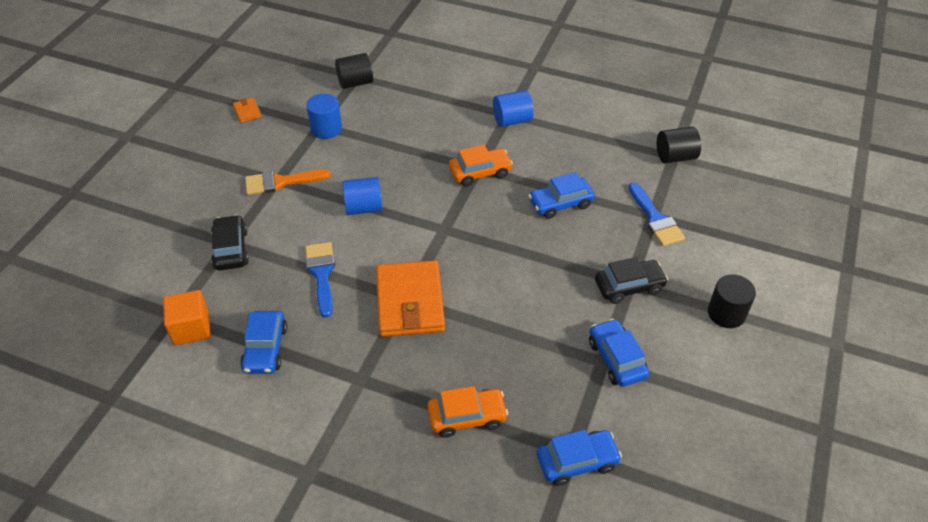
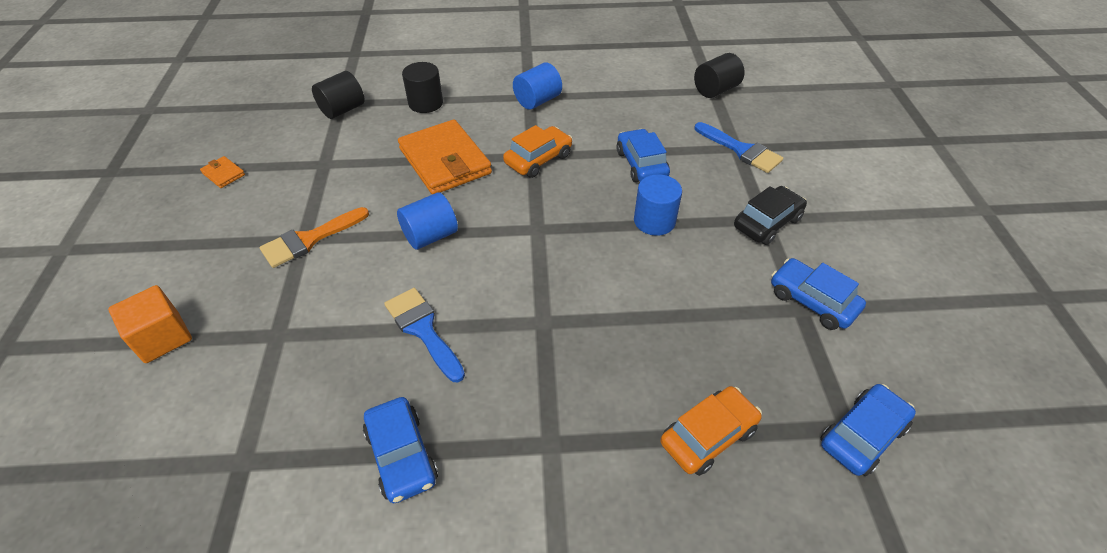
camera: 25 degrees left, 0 degrees up
(191, 328) = (278, 470): orange cube -> orange cube (162, 337)
(231, 249) = (284, 342): black car -> none
(326, 129) = (335, 165): blue cylinder -> blue cylinder (654, 221)
(410, 302) = (551, 323): orange wallet -> orange wallet (445, 161)
(560, 203) = (641, 164): blue car -> blue car turned 120 degrees clockwise
(726, 313) = (873, 216): black cylinder -> black cylinder (425, 103)

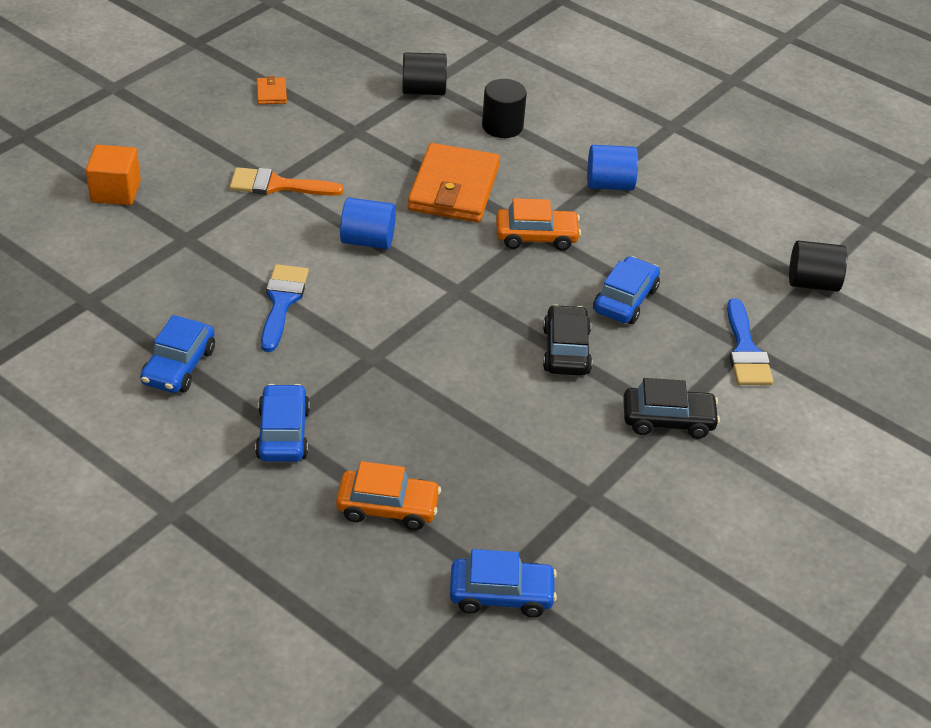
camera: 40 degrees right, 5 degrees down
(654, 221) = (566, 350): blue cylinder -> black car
(812, 301) = (609, 497): blue car -> blue car (283, 433)

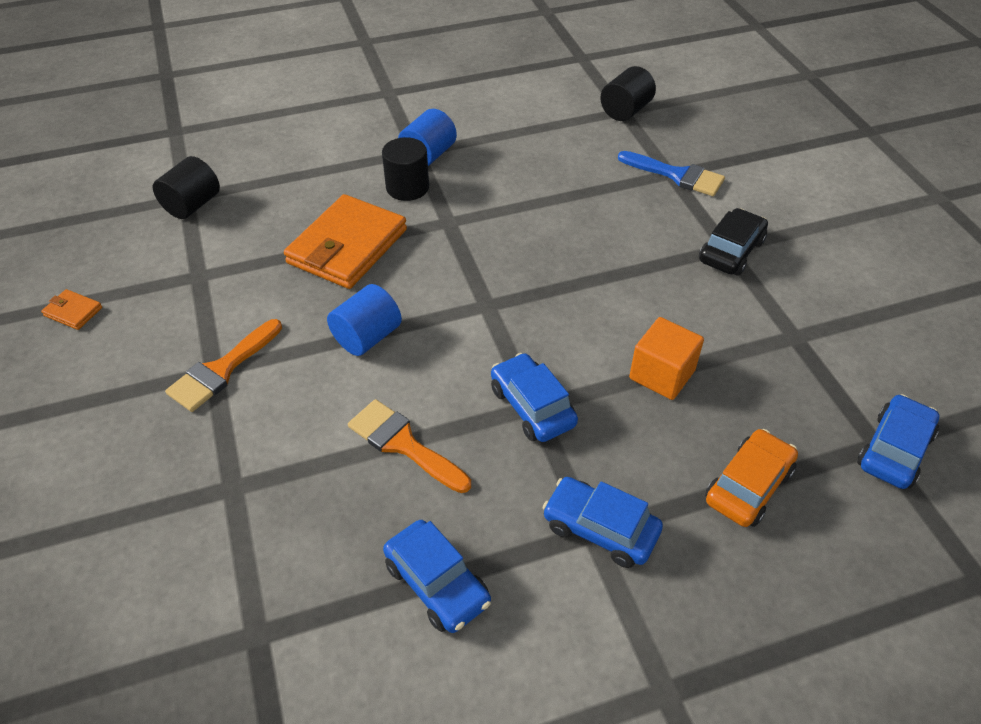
camera: 55 degrees left, 5 degrees up
(116, 191) = (90, 522): orange cube -> orange cube (662, 374)
(282, 302) = (403, 444): blue brush -> orange brush
(453, 188) = (347, 246): orange wallet -> orange wallet turned 75 degrees clockwise
(502, 126) = (294, 180): black cylinder -> black cylinder (407, 187)
(536, 237) = (456, 225): orange car -> none
(566, 350) = (612, 272): black car -> none
(625, 300) = (575, 210): blue car -> blue car (532, 406)

